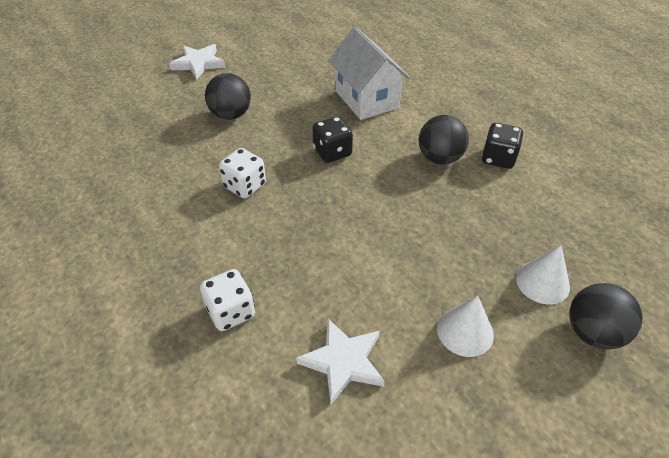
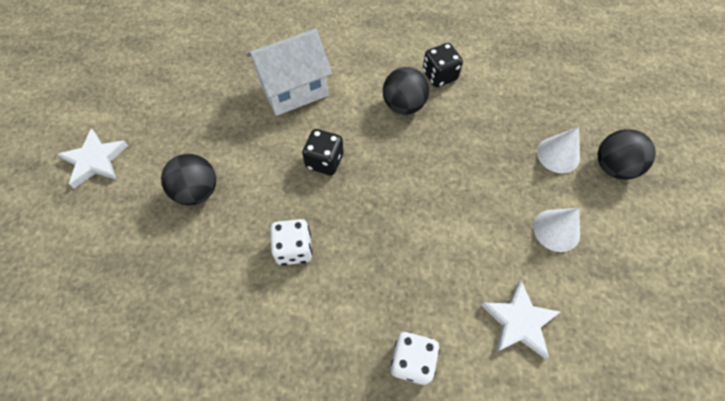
camera: 45 degrees left, 15 degrees up
(366, 99) = (294, 89): white house -> white house turned 45 degrees counterclockwise

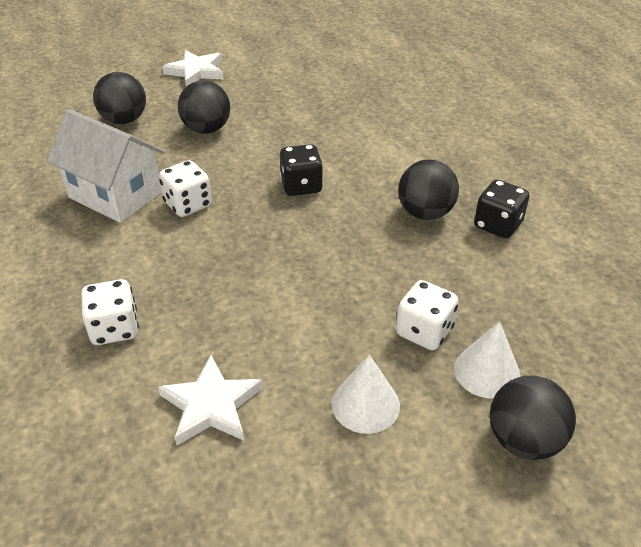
camera: 60 degrees right, 20 degrees down
(127, 251) = (124, 120): none -> black ball
(294, 89) = (368, 136): white house -> white house (115, 195)
(512, 167) = (424, 331): none -> white dice

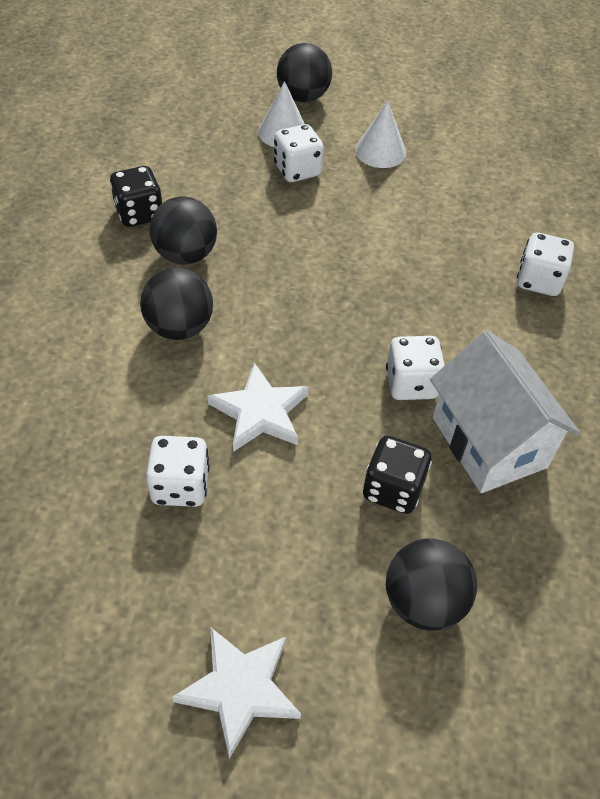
camera: 150 degrees left, 10 degrees up
(206, 129) = (316, 508): black ball -> black ball (179, 327)
(211, 405) = (485, 195): white star -> white star (260, 412)
(288, 111) = (180, 486): none -> white dice
(301, 186) = (272, 346): black dice -> black dice (393, 489)

